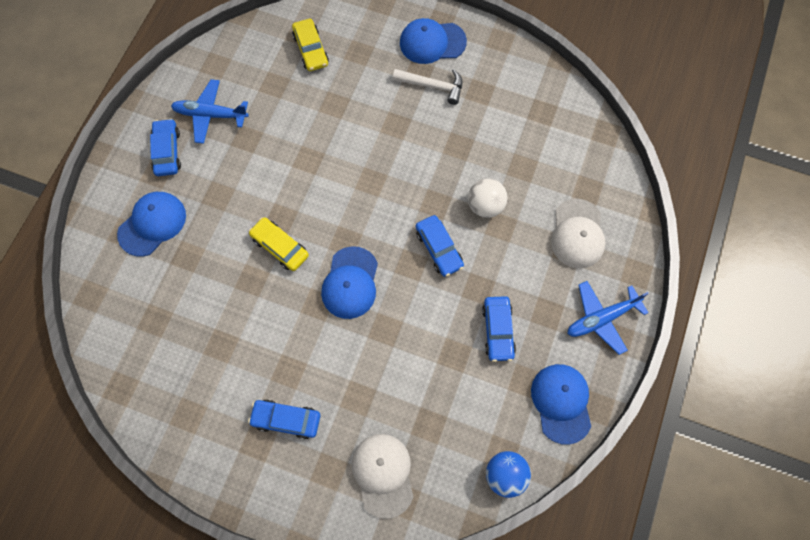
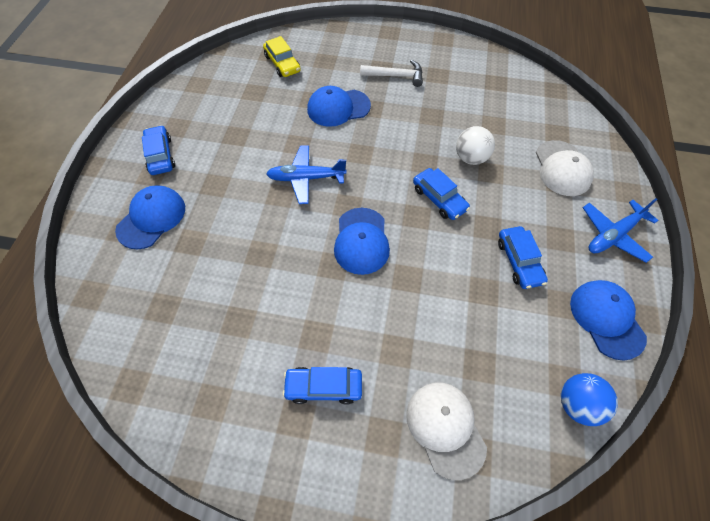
camera: 10 degrees left, 10 degrees down
(210, 115) = (198, 122): blue plane -> blue plane (306, 178)
(280, 247) = (284, 220): yellow car -> none
(432, 42) = (386, 46): blue cap -> blue cap (338, 108)

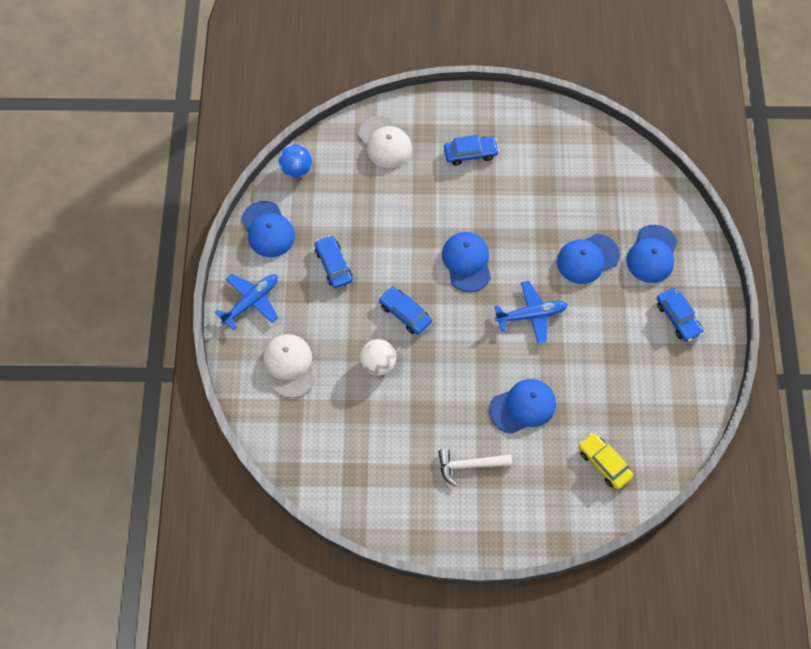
camera: 170 degrees right, 5 degrees up
(224, 224) = (587, 259): none -> blue cap

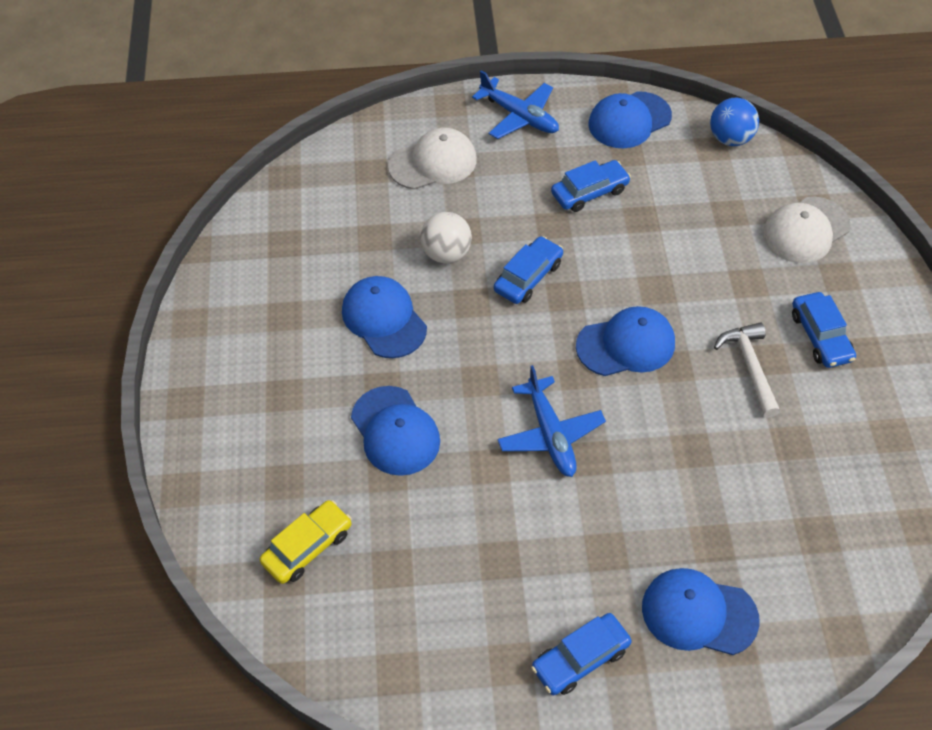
camera: 85 degrees right, 10 degrees down
(469, 465) = (300, 369): white hammer -> white hammer (750, 367)
(587, 259) = (667, 510): blue cap -> blue cap (384, 319)

